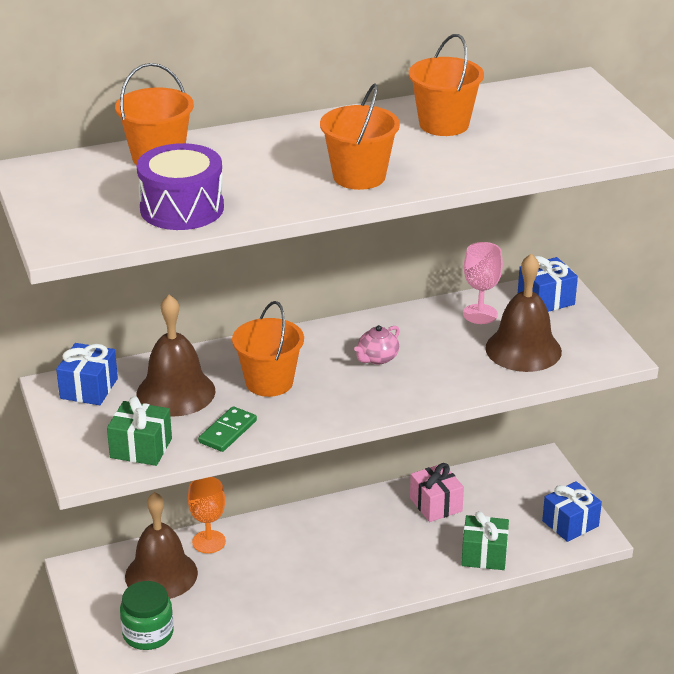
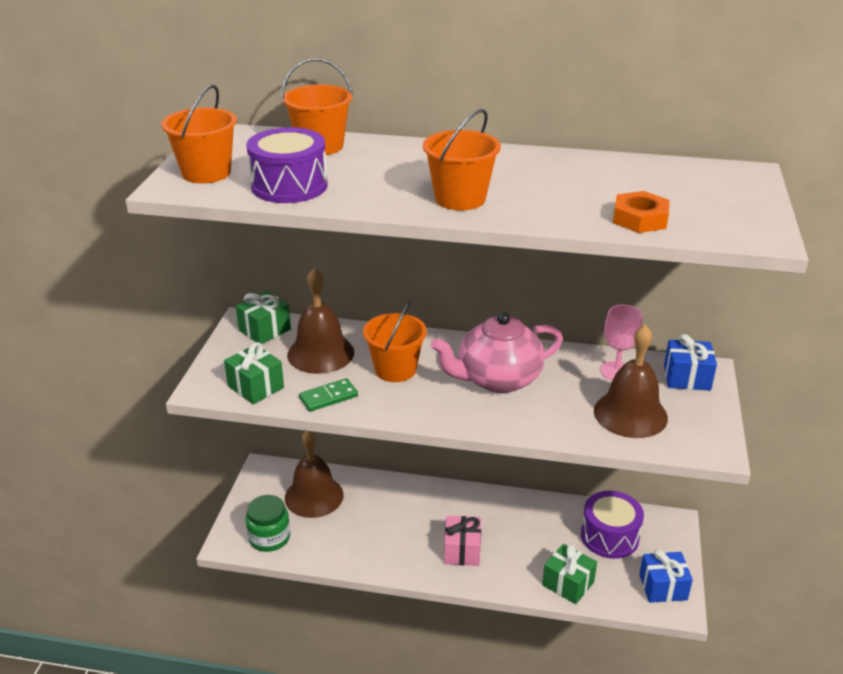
camera: 30 degrees right, 0 degrees up
(89, 388) = (264, 330): blue gift -> green gift
(209, 542) = (365, 485): orange goblet -> none
(377, 358) = (497, 379): pink teapot -> pink teapot, size x2.23
(436, 504) = (558, 524): pink gift -> pink gift (462, 550)
(444, 124) = (583, 177): orange bucket -> orange bucket (206, 173)
(492, 497) = (609, 536): none -> purple drum
(531, 153) = (640, 219): none -> orange nut

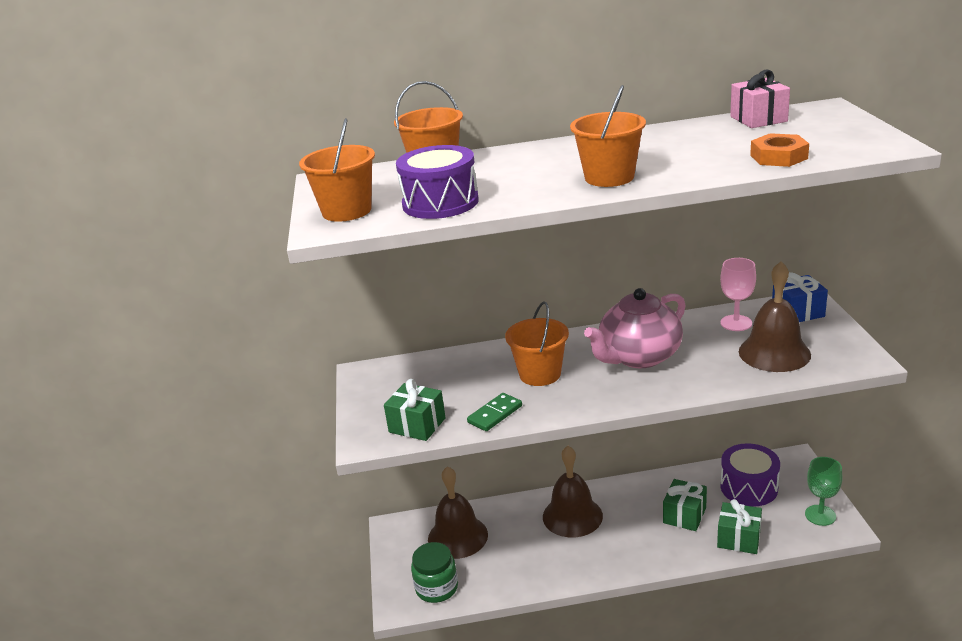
camera: 15 degrees left, 5 degrees down
(264, 330) = (388, 374): green gift -> green gift (684, 515)
(320, 353) = (458, 380): brown bell -> brown bell (572, 516)
(462, 550) = (627, 541): pink gift -> pink gift (758, 119)
(663, 587) = (820, 515): blue gift -> green goblet

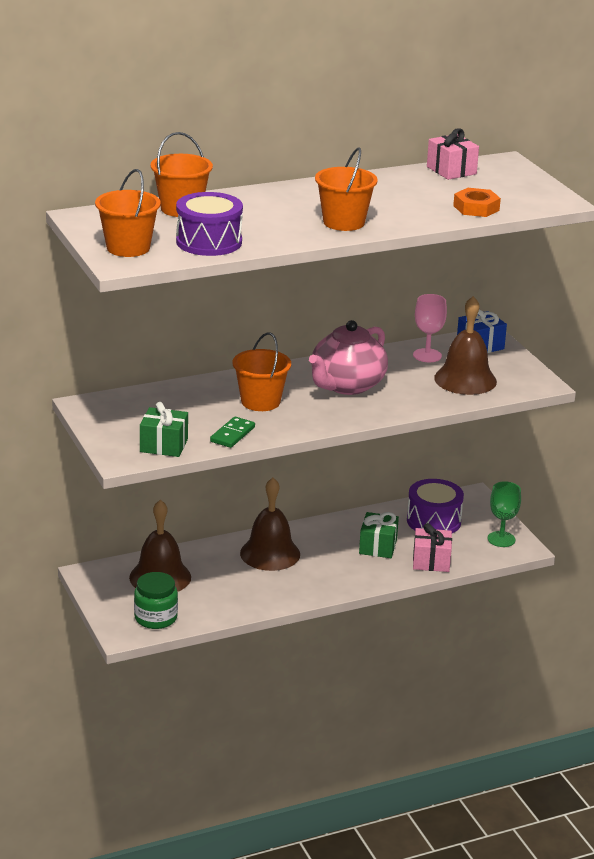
camera: 20 degrees left, 0 degrees up
(739, 538) = (431, 561): green gift -> pink gift

